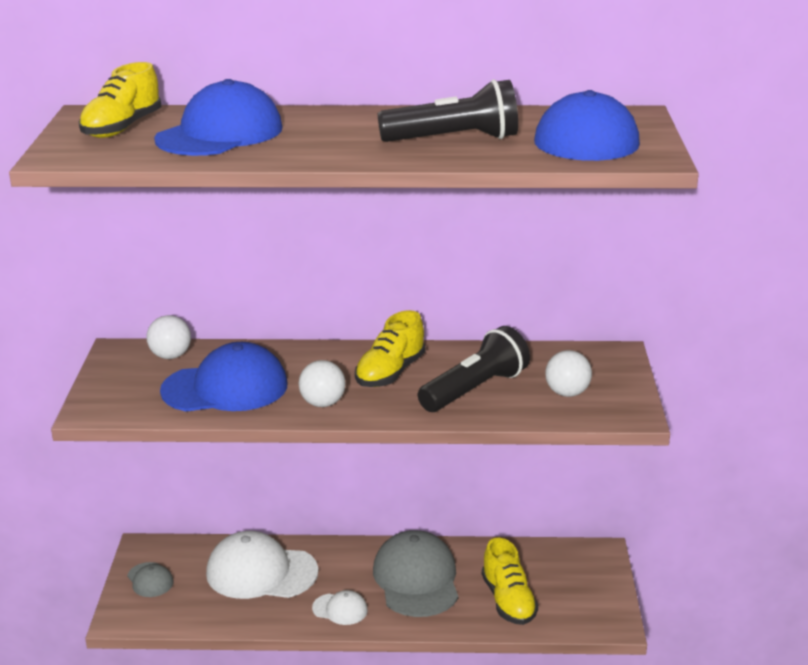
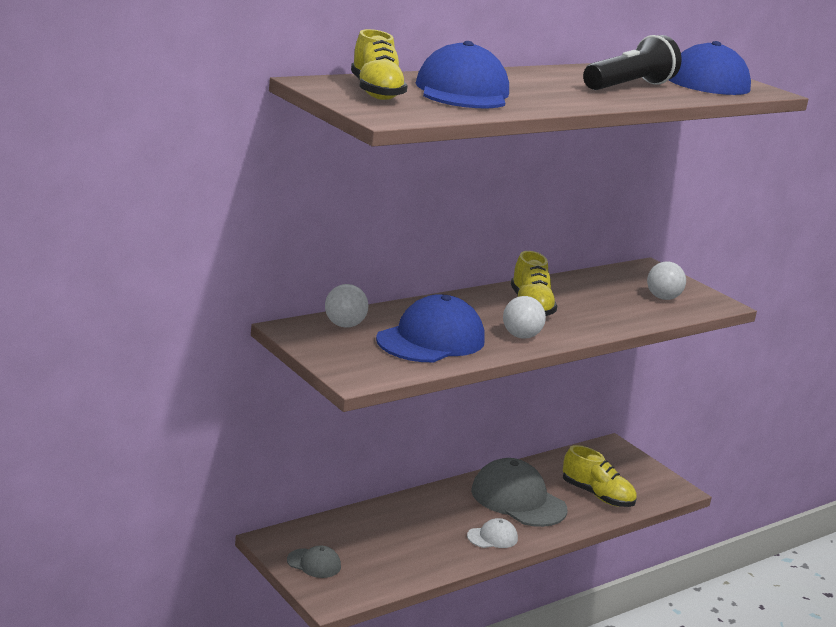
camera: 40 degrees left, 5 degrees down
(261, 572) = (398, 530): white cap -> none
(475, 389) = (604, 306): black flashlight -> none

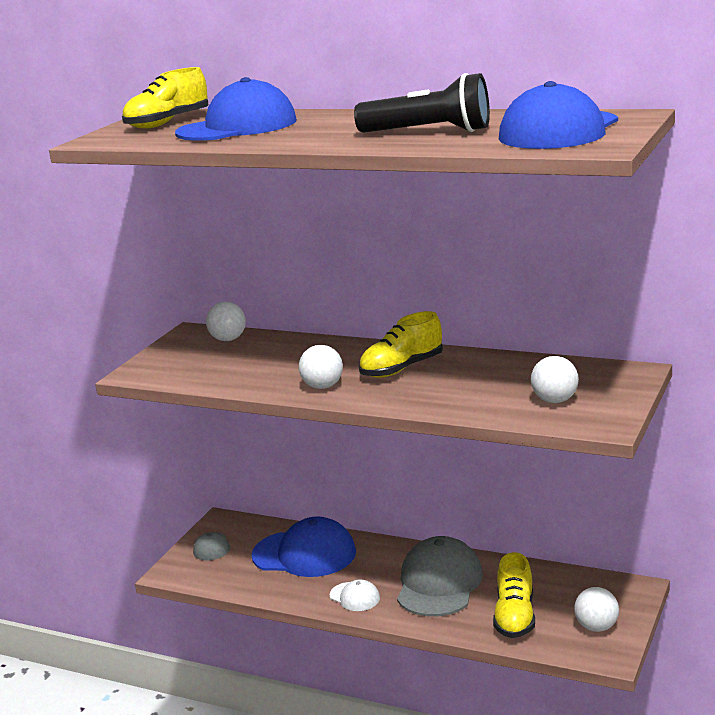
camera: 65 degrees right, 0 degrees up
(431, 340) = (252, 367): blue cap -> blue cap (304, 554)
(642, 478) = (596, 627): none -> white ball

